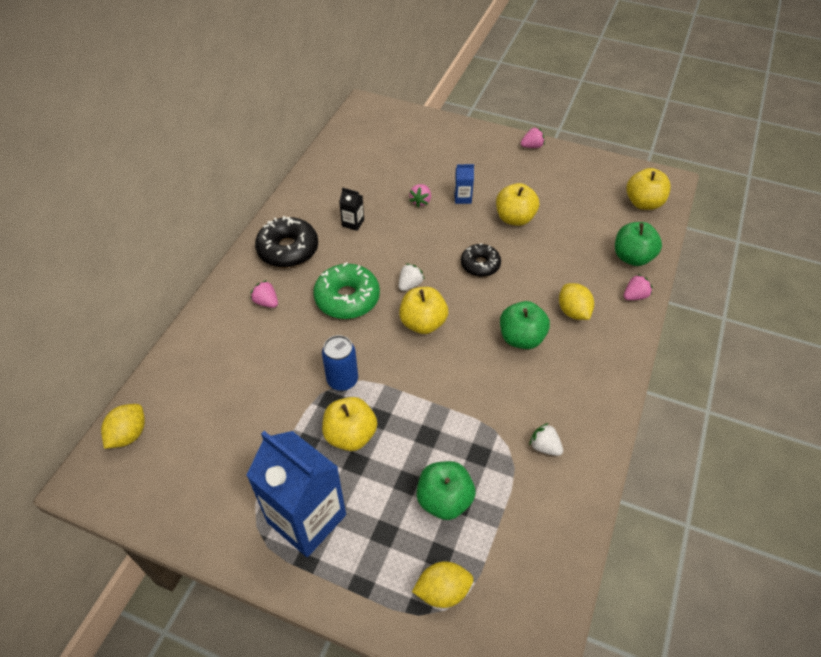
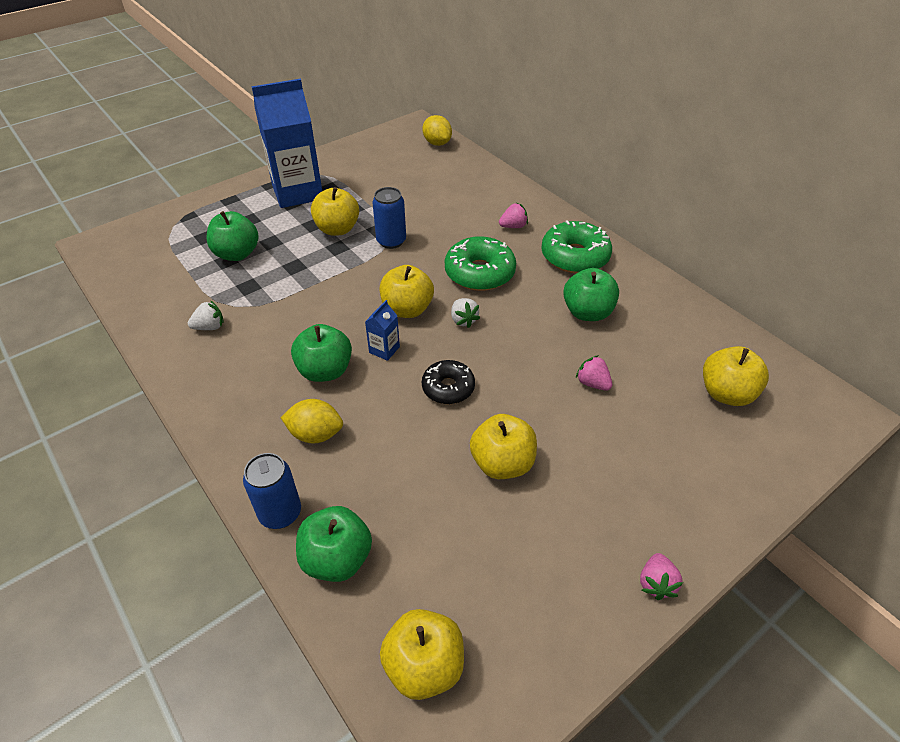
camera: 120 degrees right, 5 degrees down
(288, 249) = (575, 256): black donut -> green donut
(353, 223) = (587, 312): black carton -> green apple
(385, 147) = (726, 393): none -> yellow apple
(442, 591) = (184, 229): yellow lemon -> none
(462, 198) = (575, 427): blue carton -> blue carton (384, 350)
(635, 296) = (280, 513): pink strawberry -> blue can

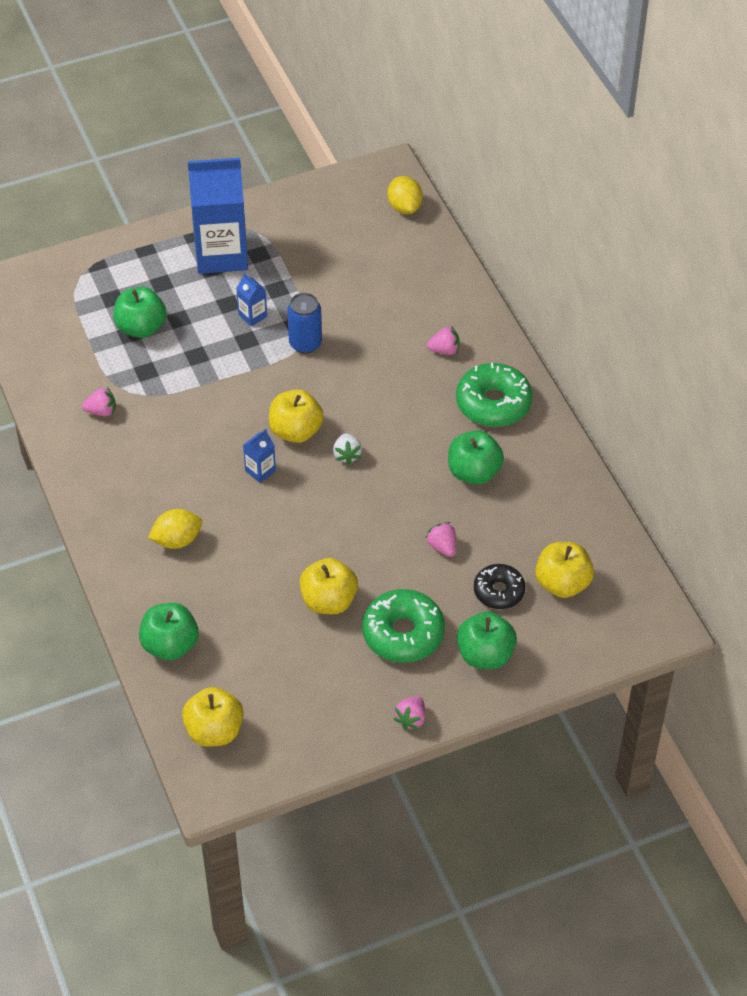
camera: 15 degrees right, 5 degrees up
(210, 327) = (101, 411): white strawberry -> pink strawberry
(280, 513) = (133, 600): blue can -> none
(315, 434) = (177, 540): yellow lemon -> yellow lemon turned 45 degrees counterclockwise
(325, 371) = (200, 481): green apple -> green apple (485, 655)
(337, 229) = (252, 316): yellow apple -> blue carton
(448, 388) = (307, 522): black donut -> black donut (499, 591)
(479, 273) = (384, 403): green donut -> green donut (403, 633)

